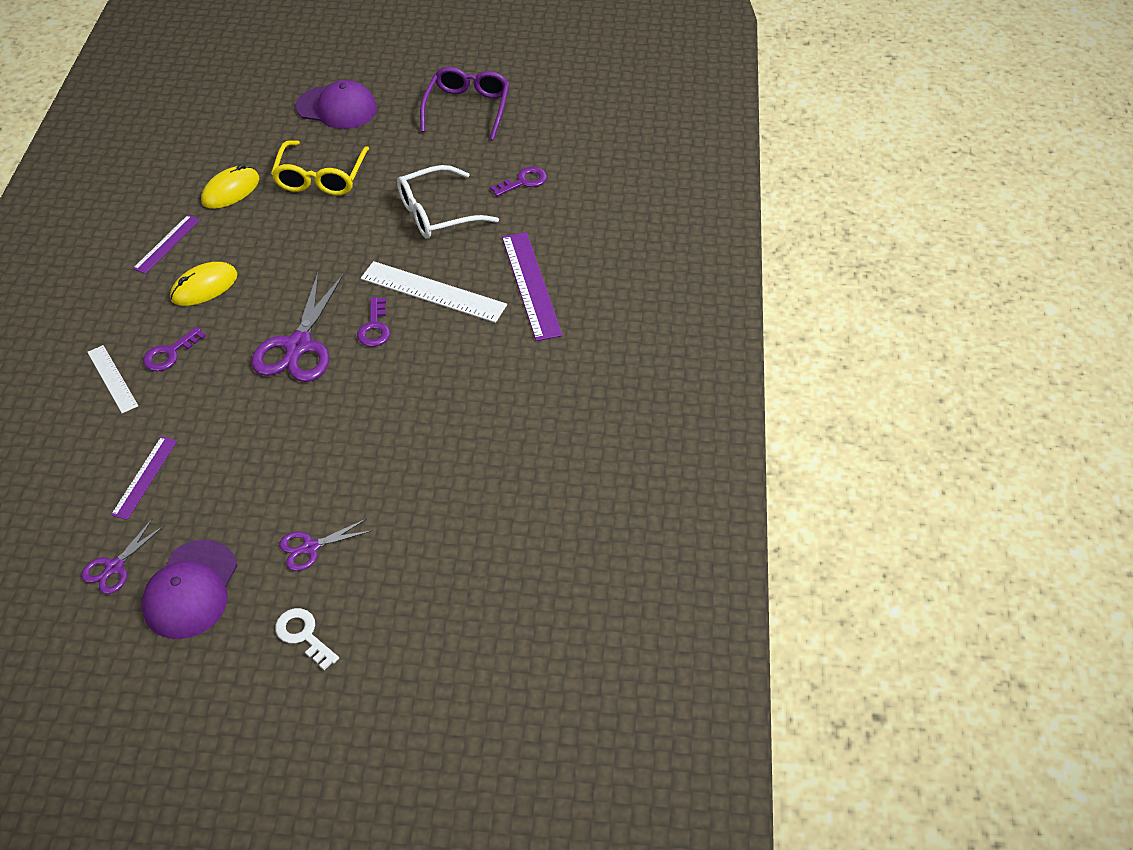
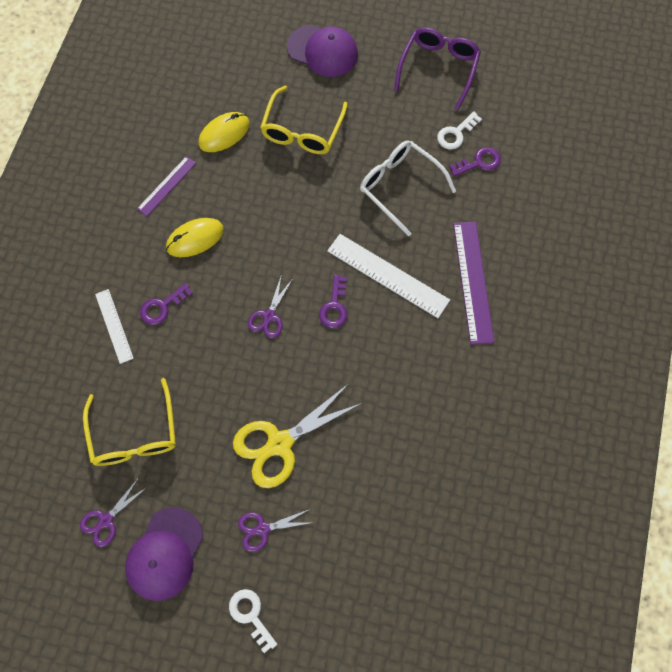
camera: 10 degrees right, 20 degrees up
(144, 477) = (135, 433): purple ruler -> yellow glasses
(298, 346) = (269, 316): purple scissors -> purple scissors, size x0.54
(323, 462) = (280, 443): none -> yellow scissors
(437, 213) = (400, 187): white glasses -> white glasses turned 60 degrees clockwise
(494, 161) = (456, 134): none -> white key

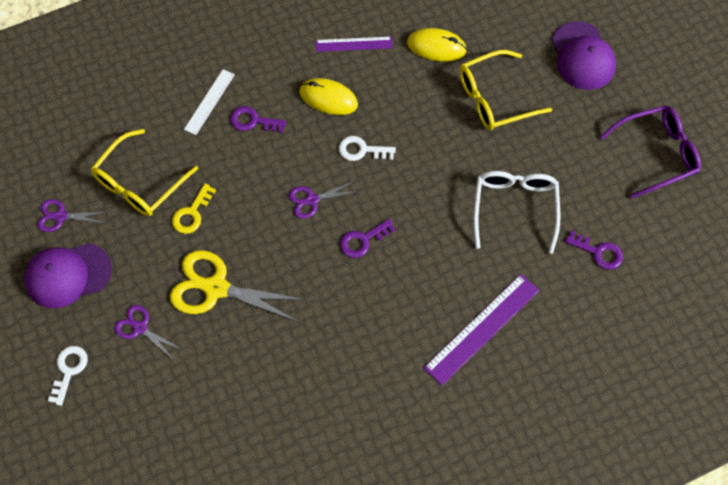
camera: 50 degrees right, 5 degrees down
(199, 413) = (192, 213): none -> yellow key
(388, 275) = (426, 259): white ruler -> none
(456, 134) = (607, 214): white key -> white key (361, 150)

